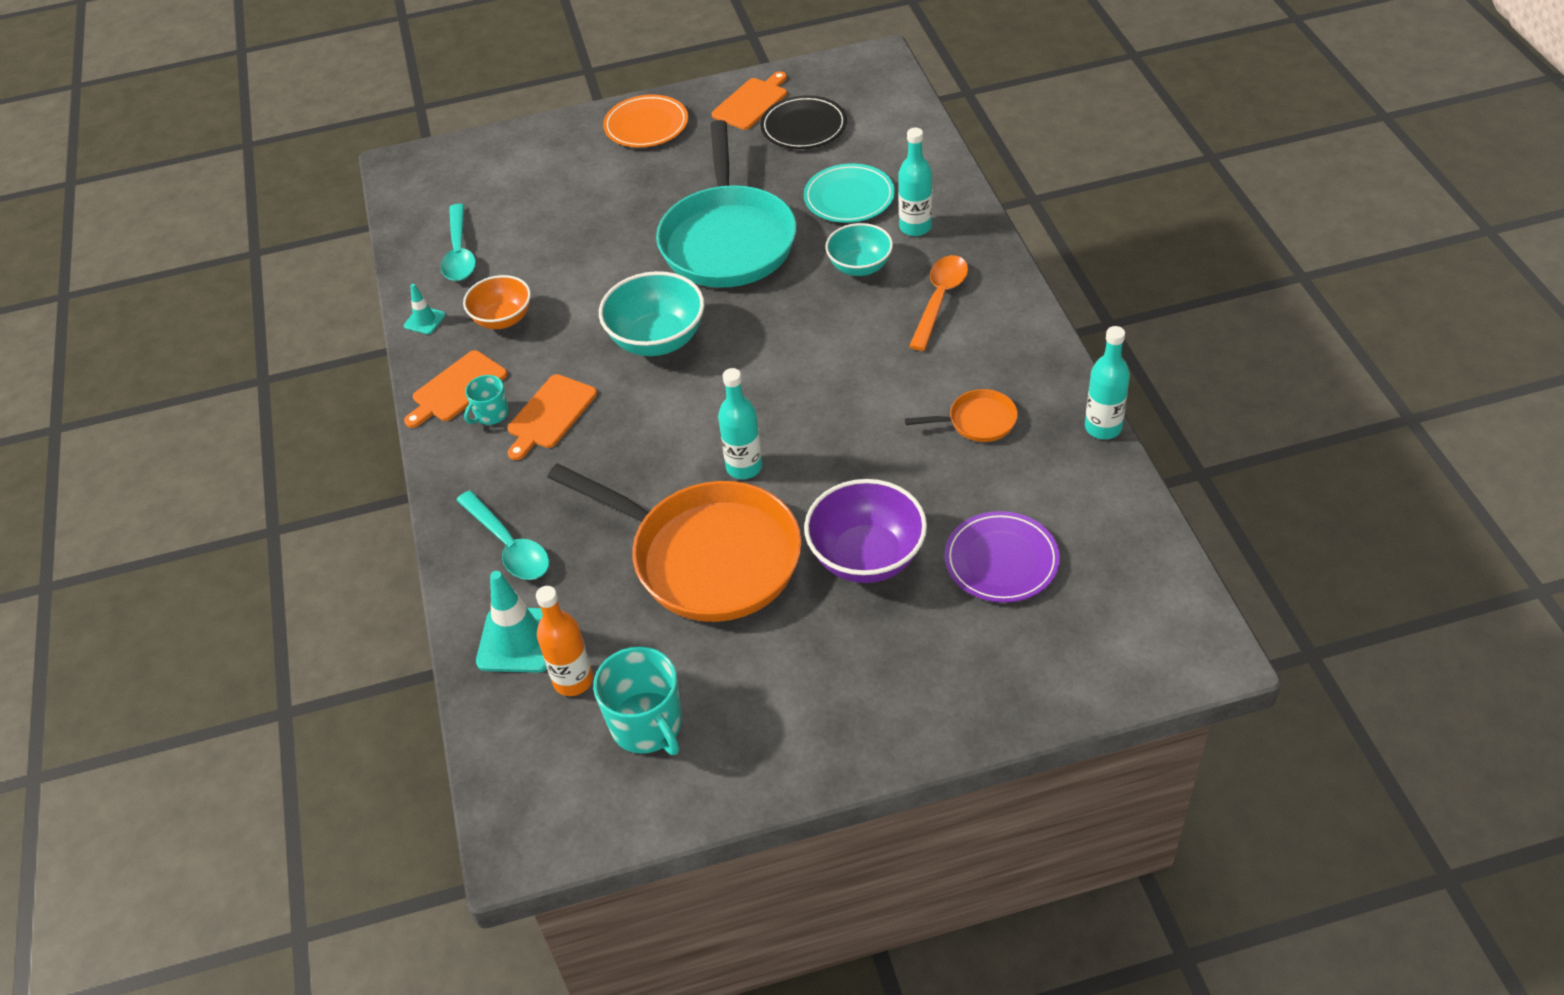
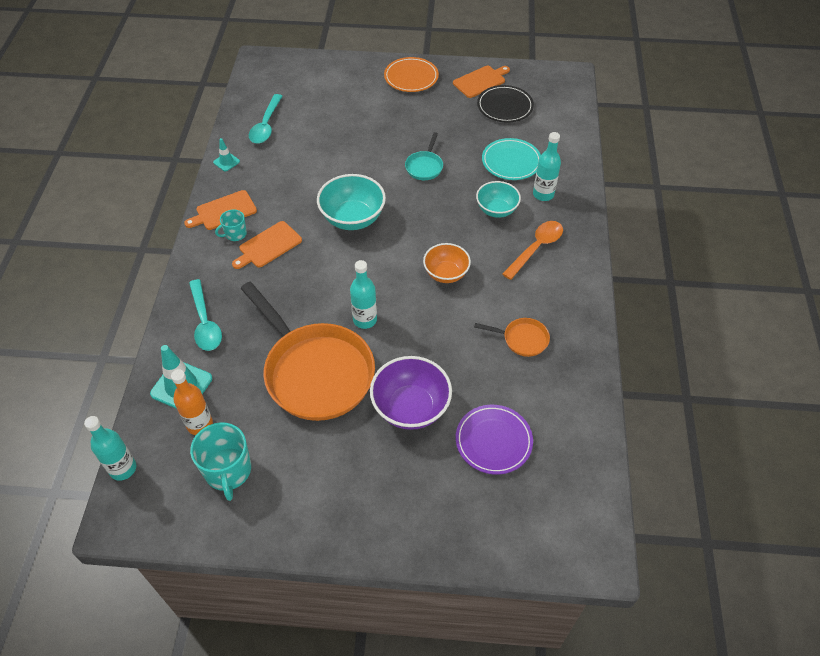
camera: 15 degrees right, 5 degrees up
(503, 319) = (270, 175): orange bowl -> orange bowl (446, 273)
(727, 240) = (424, 166): turquoise pan -> turquoise pan, size x0.42
(1103, 427) = (601, 372): turquoise bottle -> turquoise bottle (123, 468)

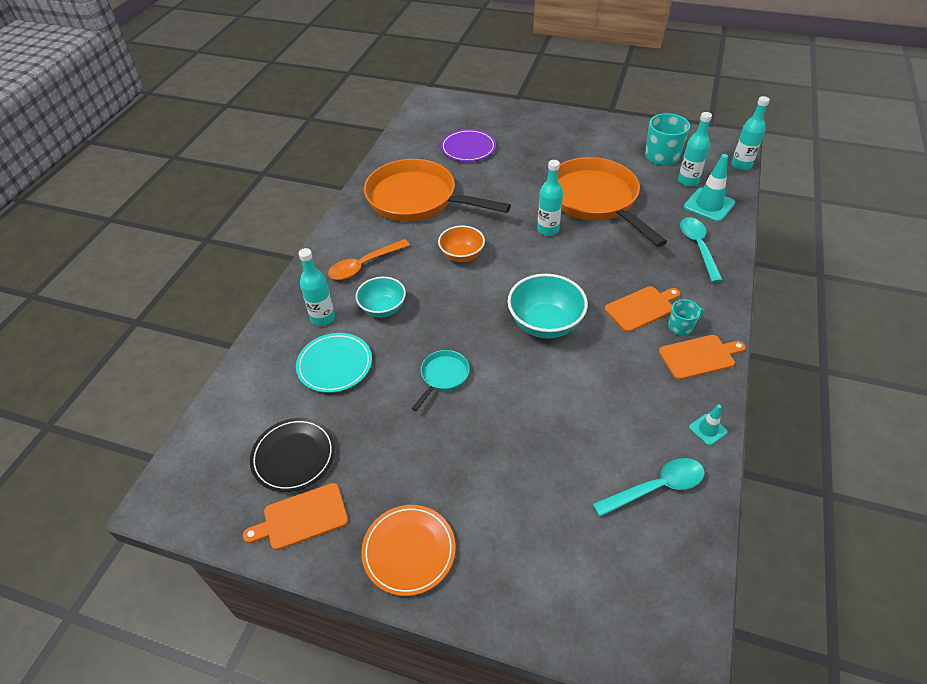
camera: 165 degrees left, 5 degrees down
(200, 424) = (688, 181): orange bottle -> turquoise bottle
(266, 125) = (656, 487): turquoise spoon -> turquoise spoon turned 45 degrees clockwise
(410, 407) = (522, 171): purple bowl -> none
(522, 339) = (417, 199): orange pan -> orange pan, size x2.35

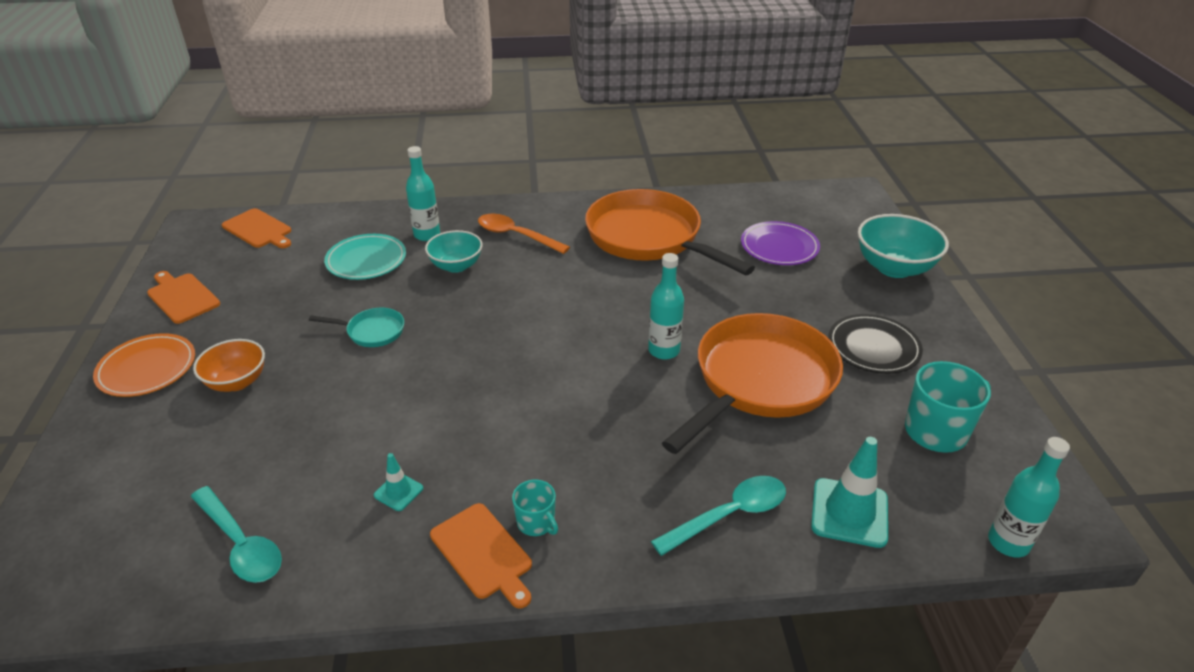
camera: 65 degrees right, 10 degrees down
(294, 456) = (249, 272): black plate -> black plate (873, 347)
(417, 199) = (649, 238): orange pan -> orange pan turned 45 degrees counterclockwise
(462, 255) = (570, 295): orange bowl -> orange bowl (237, 382)
(545, 324) = (484, 388): turquoise bowl -> turquoise bowl (894, 268)
(641, 308) = (555, 473): orange cutting board -> orange cutting board (258, 230)
(688, 181) = (894, 475): turquoise bottle -> none
(708, 429) = (346, 584): turquoise traffic cone -> turquoise traffic cone (398, 492)

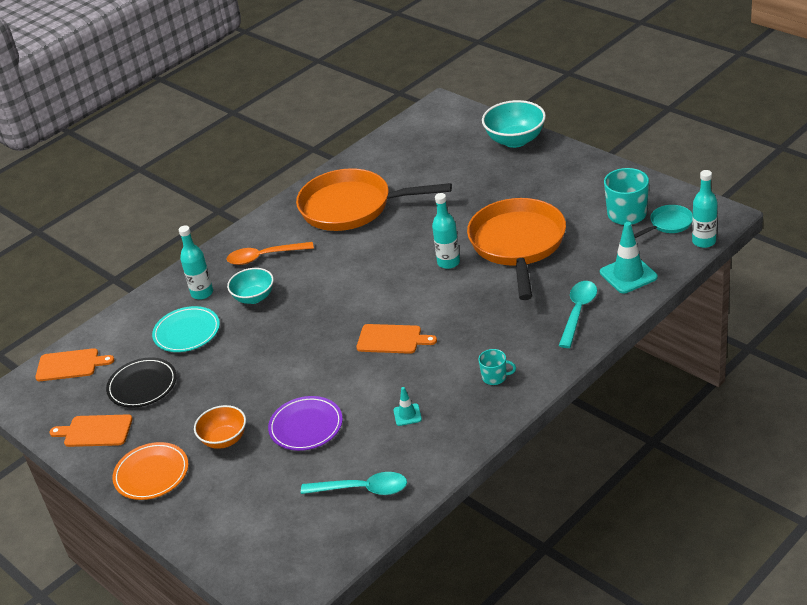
camera: 35 degrees left, 0 degrees up
(372, 331) = (262, 363): turquoise pan -> turquoise pan (669, 224)
(483, 553) = (488, 405): orange cutting board -> orange cutting board (392, 339)
(779, 247) = (437, 166): purple plate -> purple plate (306, 426)
(873, 347) = (553, 191): black plate -> black plate (142, 385)

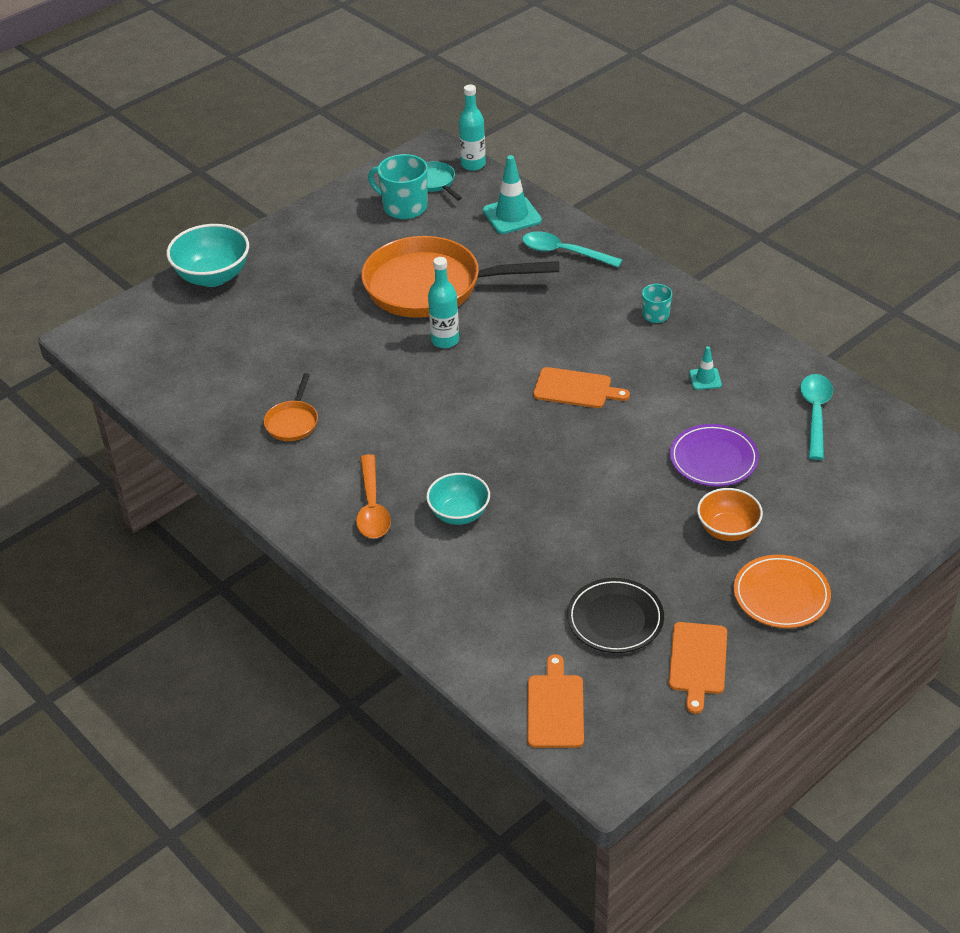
camera: 90 degrees left, 5 degrees up
(187, 332) = (514, 580): turquoise plate -> none
(202, 293) = (432, 569): turquoise bottle -> none
(352, 207) = (292, 422): orange pan -> orange pan, size x0.42
(392, 339) = (575, 389): orange cutting board -> orange cutting board turned 90 degrees clockwise

